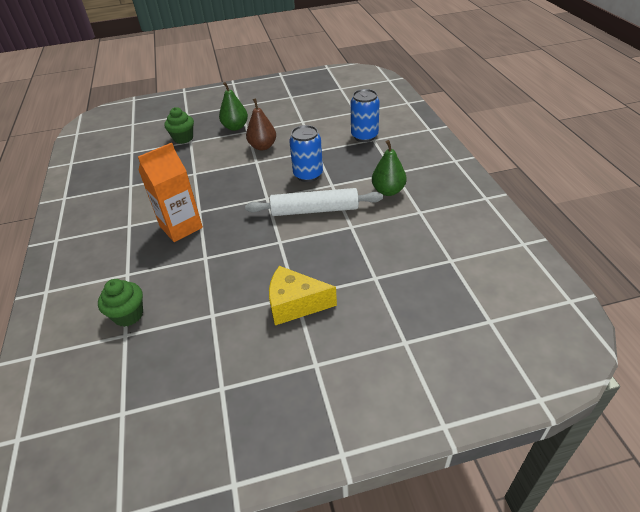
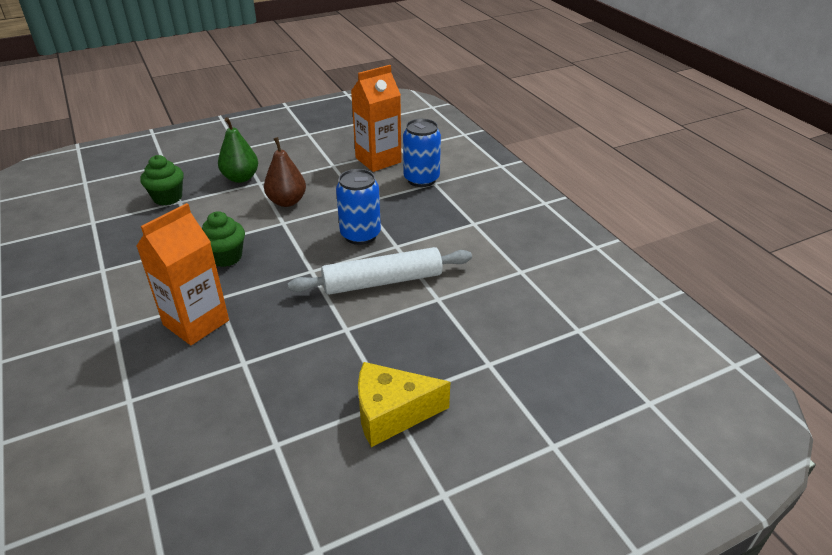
camera: 15 degrees left, 5 degrees down
(128, 315) = (146, 461): green cupcake -> green cupcake (226, 257)
(336, 119) = (378, 160): none -> orange carton
(388, 191) = (472, 248): green pear -> none

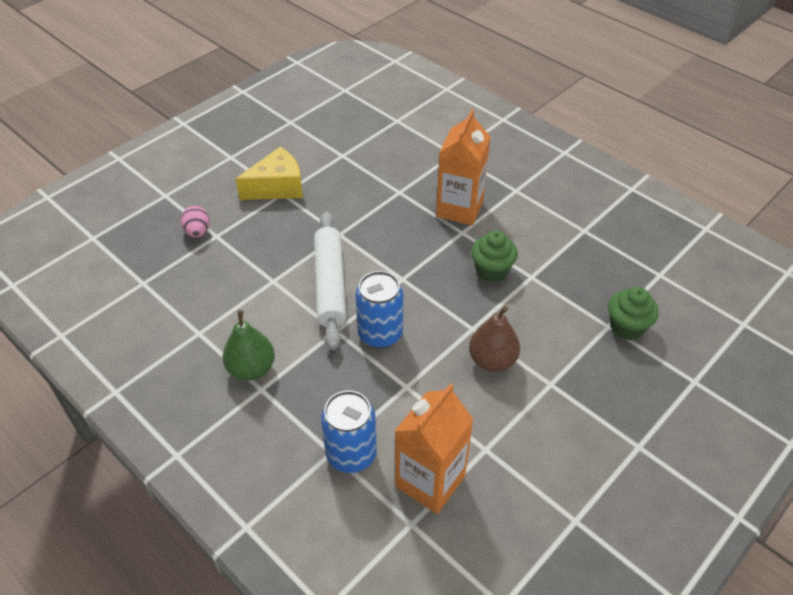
camera: 160 degrees right, 10 degrees up
(241, 178) = (579, 385): green pear -> green pear (251, 369)
(382, 281) = (330, 285): white rolling pin -> white rolling pin turned 60 degrees counterclockwise
(511, 374) = (198, 232): none -> pink egg

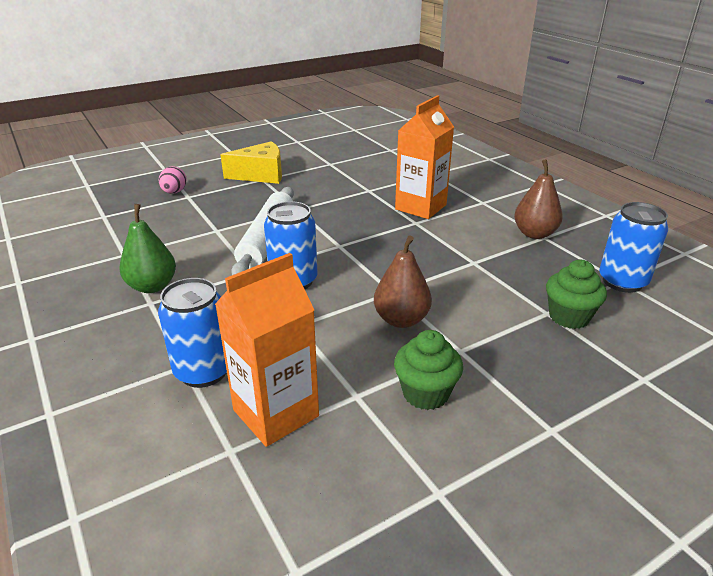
camera: 15 degrees right, 15 degrees down
(491, 271) = (433, 252): green cupcake -> green cupcake (425, 393)
(574, 227) = (534, 234): none -> brown pear
(661, 276) = (622, 281): none -> blue can

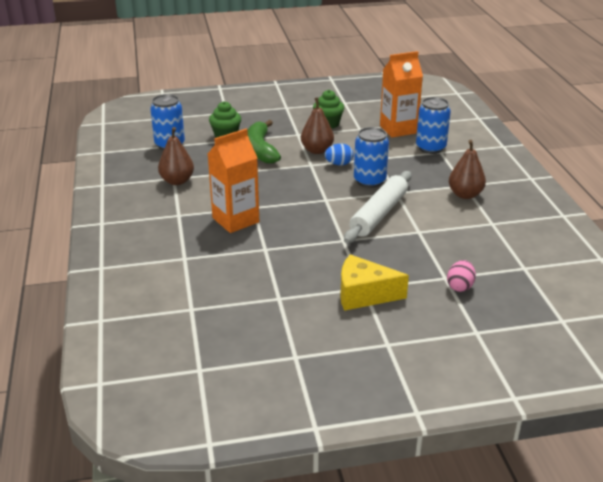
camera: 160 degrees left, 0 degrees up
(152, 286) = (465, 194): green pear -> brown pear
(351, 300) = (339, 164): none -> blue egg
(487, 302) = (260, 150): none -> green banana

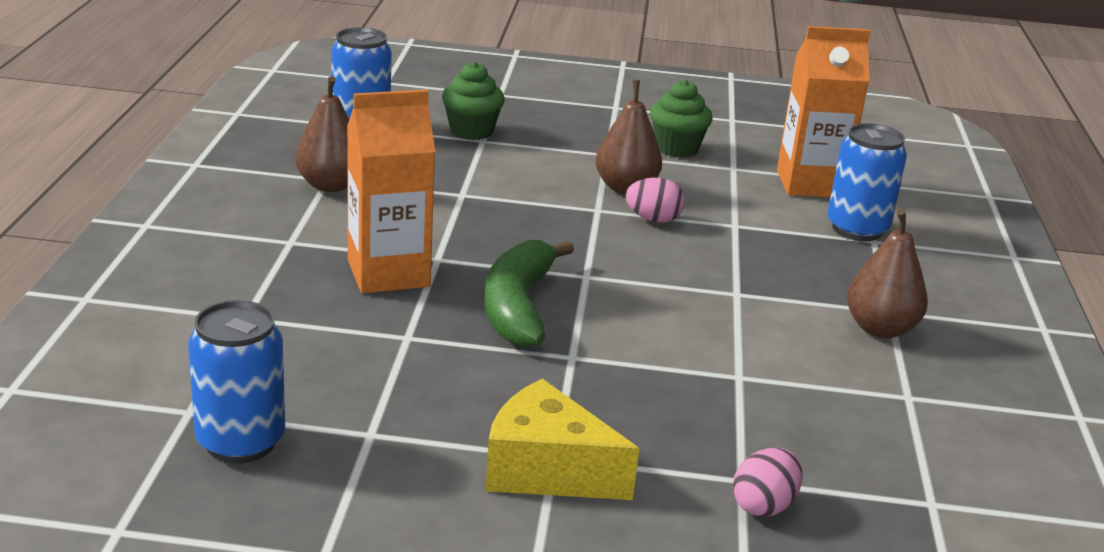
camera: 15 degrees right, 5 degrees down
(260, 150) = (519, 165): green banana -> green banana (518, 307)
(339, 164) = (653, 219): blue egg -> pink egg
(369, 181) = (695, 262): blue can -> blue can (240, 442)
(378, 214) = (675, 325): white rolling pin -> none

